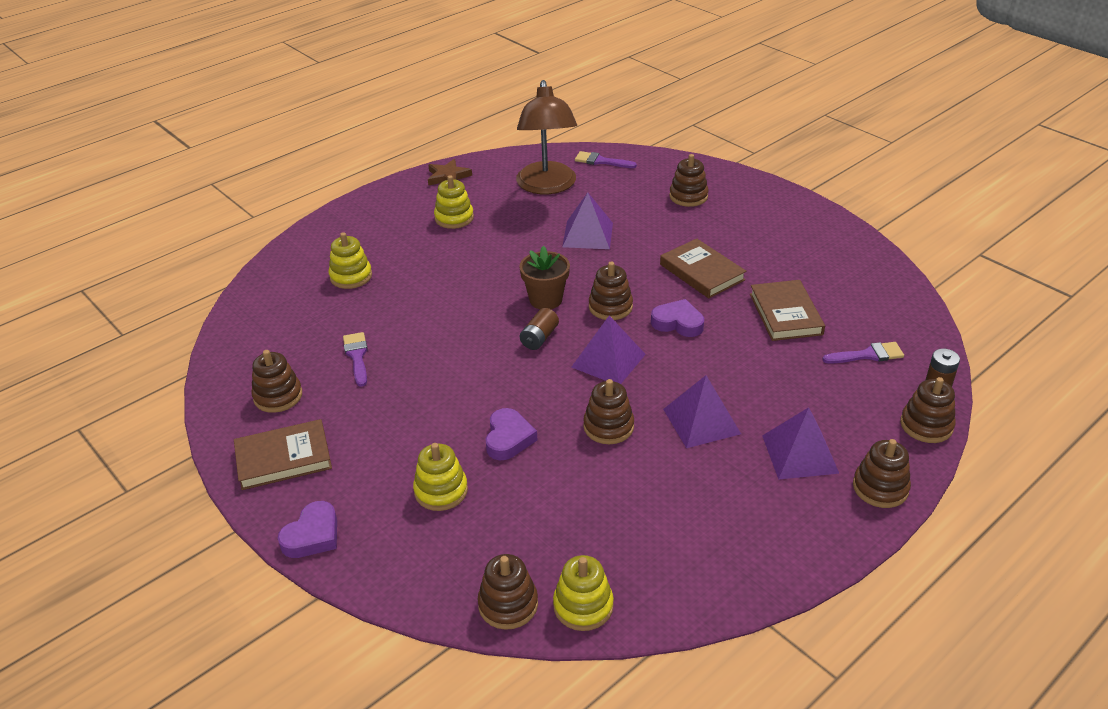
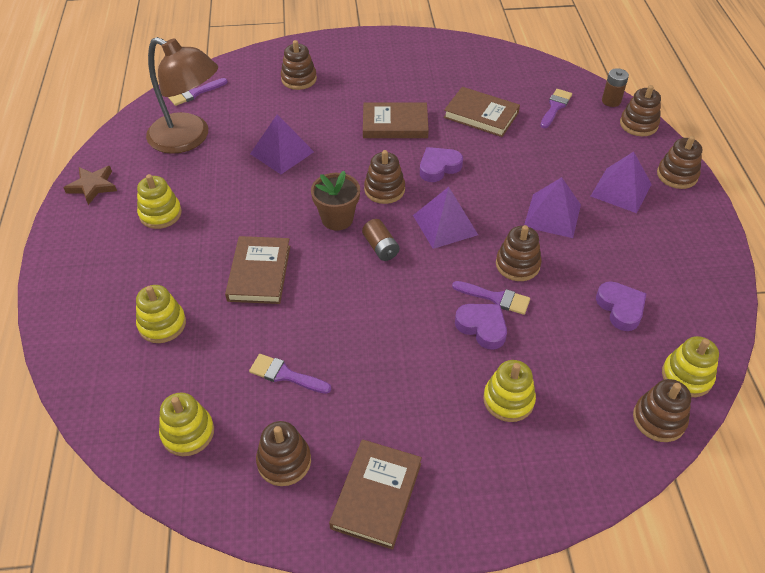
camera: 55 degrees left, 10 degrees up
(267, 339) = (188, 433): none -> yellow stacking toy
(312, 535) = (494, 517): purple heart -> purple heart (620, 308)
(444, 292) = (259, 273): none -> brown book
(552, 431) = (496, 298): none -> purple brush

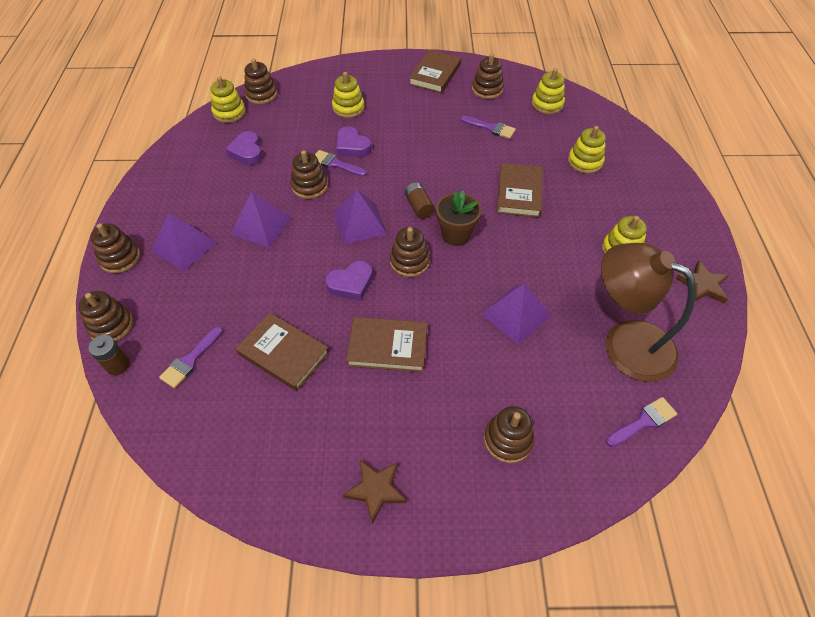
camera: 175 degrees left, 5 degrees up
(390, 53) = (376, 490): none -> brown star

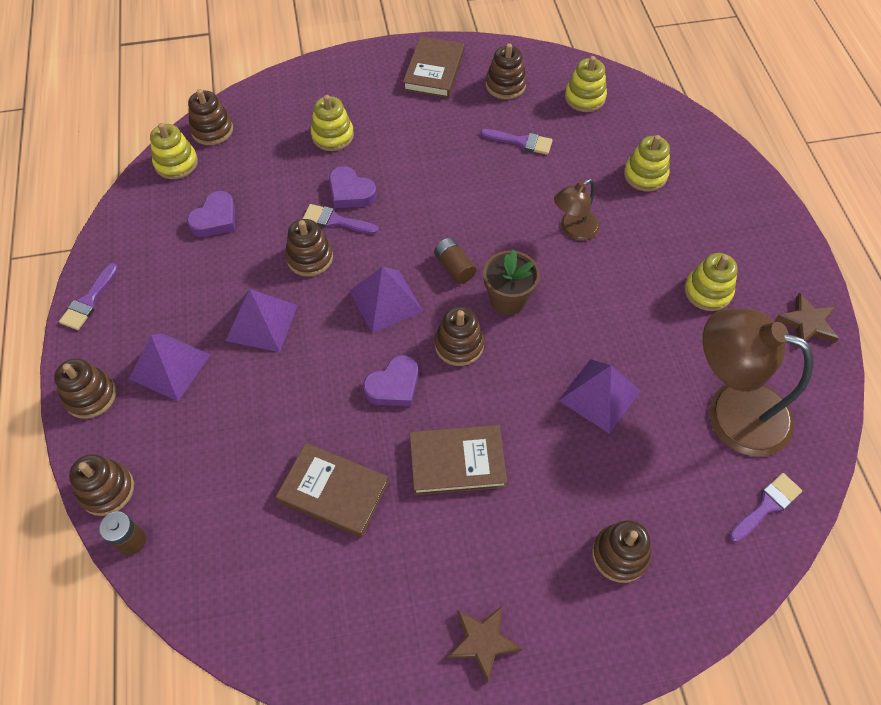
camera: 10 degrees left, 5 degrees up
(190, 360) = (220, 519): purple brush -> purple brush (89, 301)
(247, 152) = (215, 219): purple heart -> purple heart turned 120 degrees counterclockwise
(519, 193) = (573, 230): brown book -> brown lamp

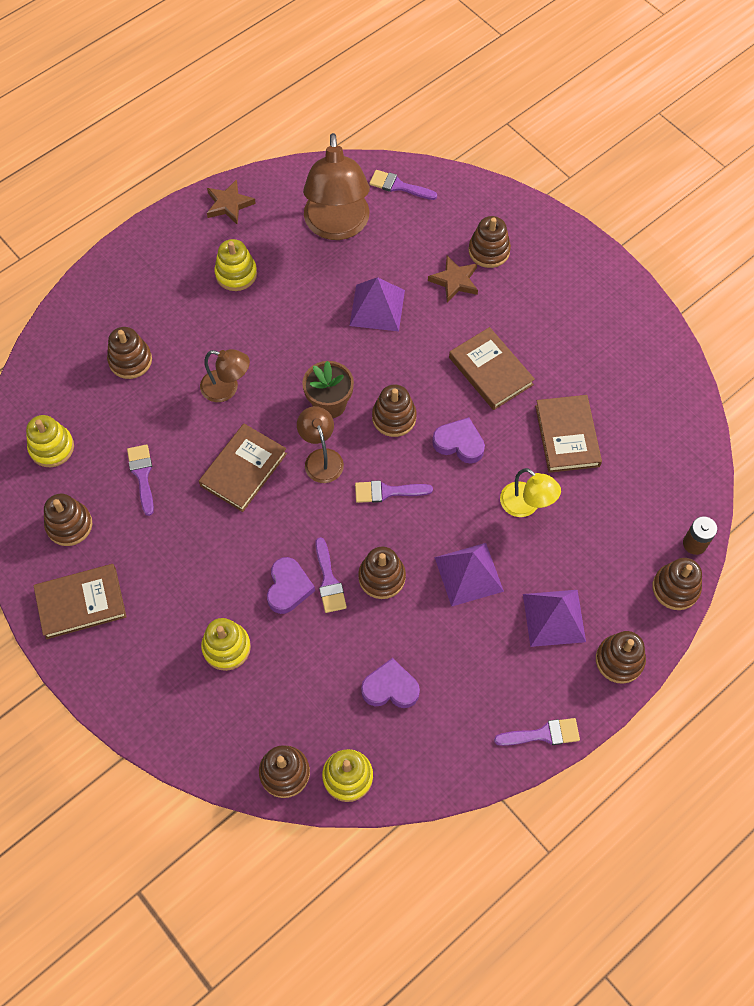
camera: 120 degrees left, 5 degrees up
(289, 407) = (526, 505): none -> yellow lamp
(385, 301) = (387, 492): purple pyramid -> purple brush
(454, 267) = (321, 458): brown battery -> brown lamp
(481, 208) = (243, 469): none -> brown book
(483, 642) = (597, 299): brown star -> brown star (454, 281)
(645, 175) = (130, 360): yellow stacking toy -> brown stacking toy

